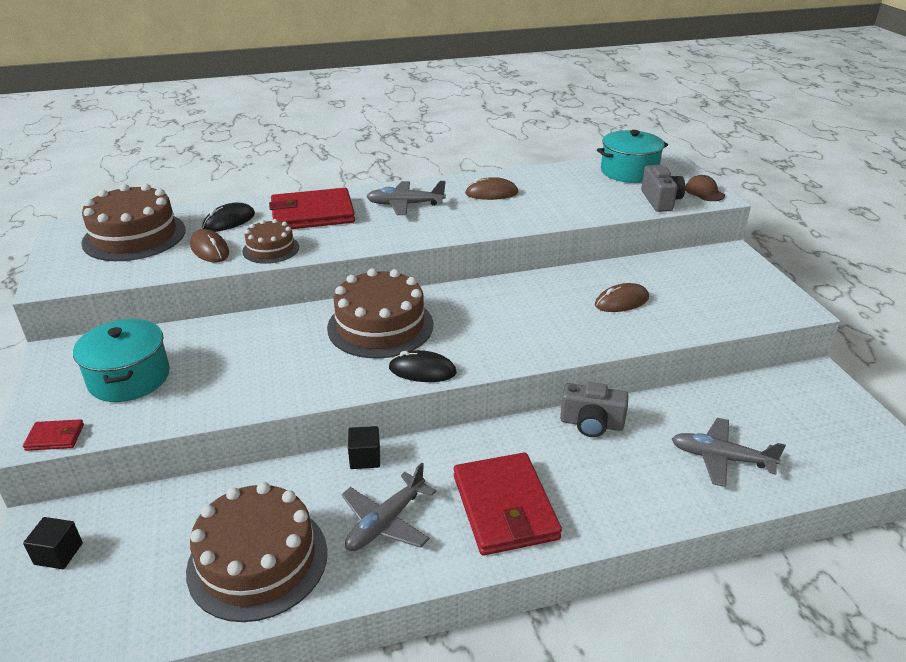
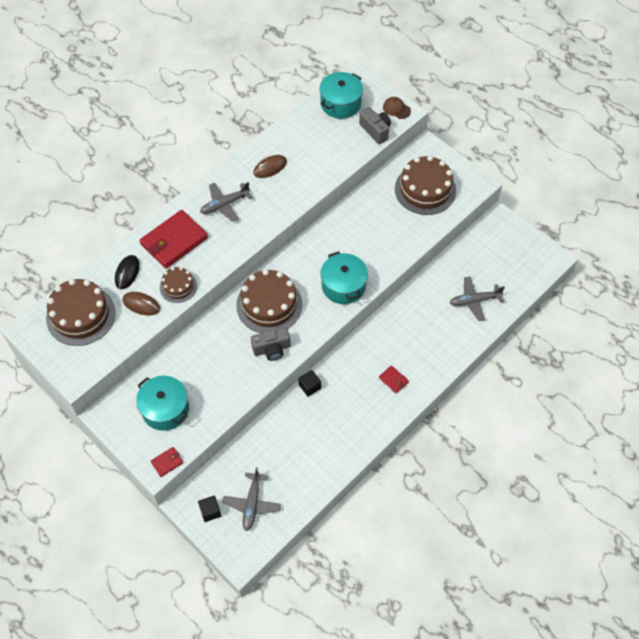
camera: 30 degrees left, 25 degrees up
(258, 560) = (304, 465): brown cake -> brown cake (425, 189)
(385, 522) = (346, 416): grey plane -> grey plane (252, 504)
(422, 370) = (315, 326): black mouse -> none
(503, 343) = (343, 286): none -> turquoise pot
(505, 507) = (393, 380): red wallet -> red wallet, size x0.44
(591, 424) = (405, 309): grey camera -> grey camera (272, 349)
(621, 301) = (386, 221): brown mouse -> none

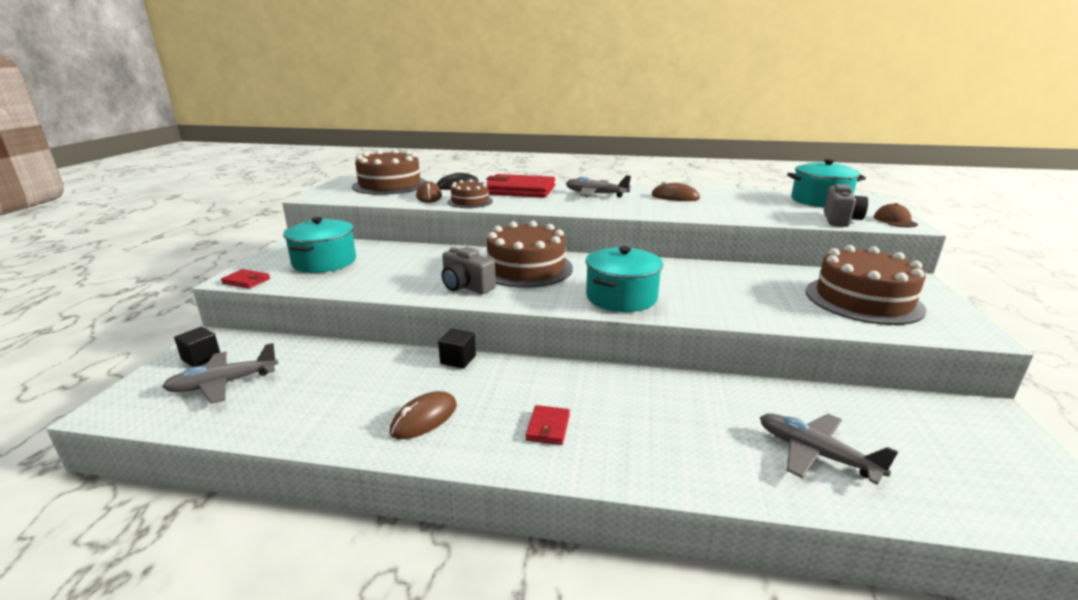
camera: 55 degrees right, 35 degrees down
(352, 424) = (424, 418): none -> brown mouse

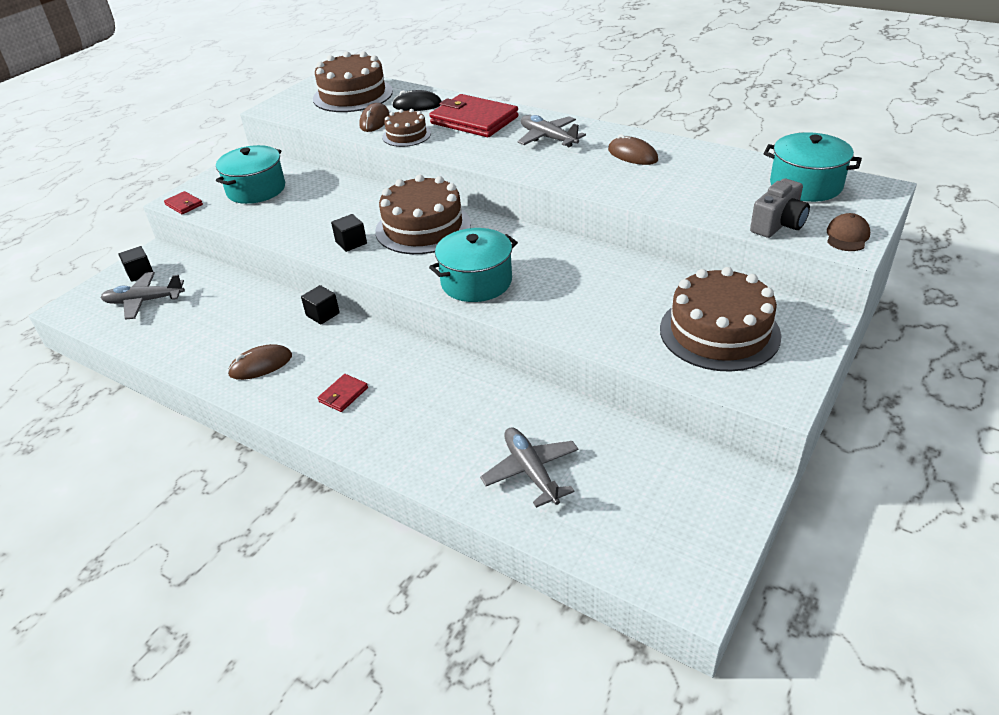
camera: 25 degrees right, 15 degrees up
(466, 286) = (351, 243): grey camera -> black cube

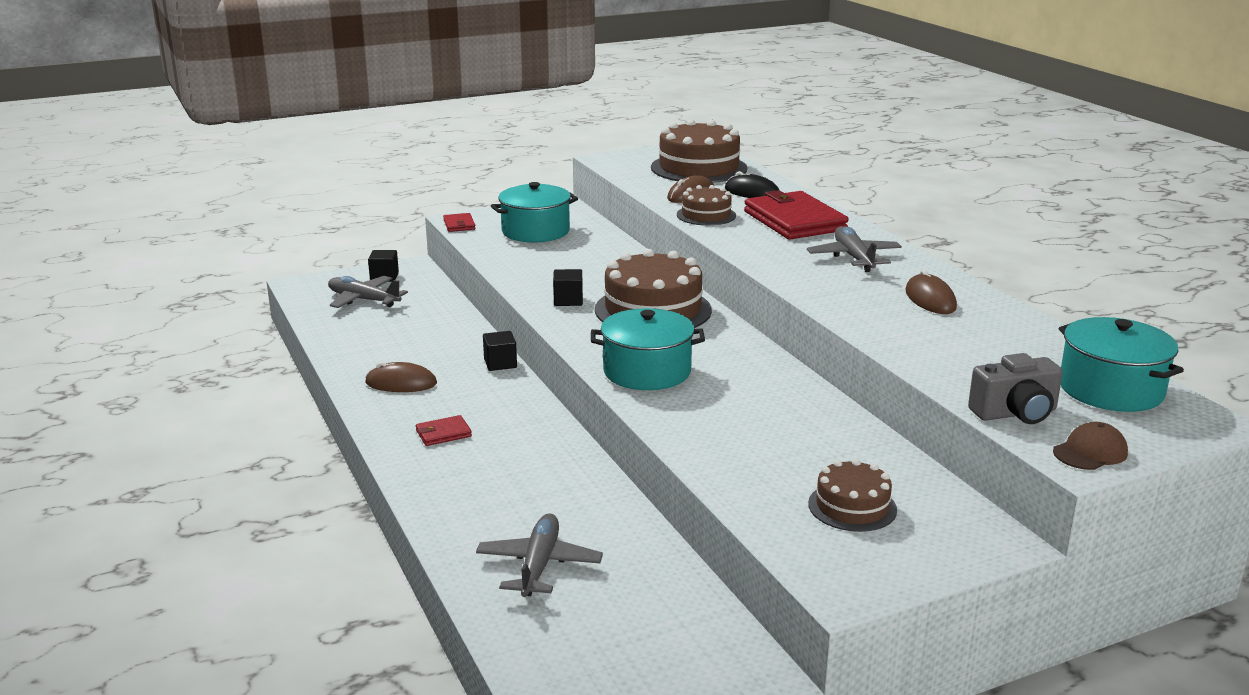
camera: 30 degrees right, 15 degrees down
(719, 332) = (852, 506): brown cake -> brown cake, size x0.55

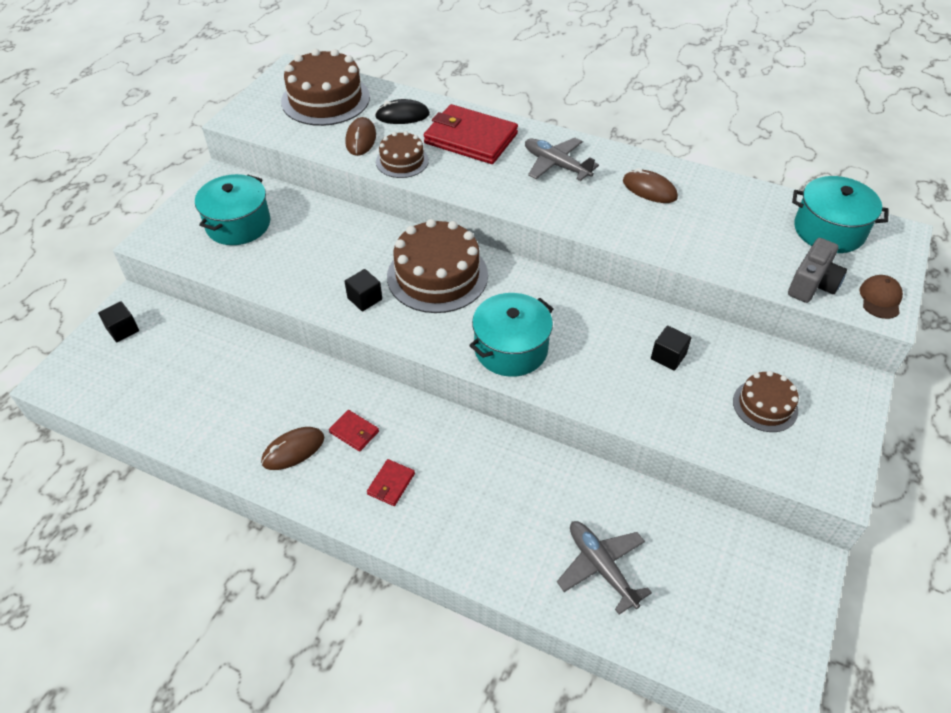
camera: 40 degrees left, 25 degrees up
(363, 300) = (139, 369): grey plane -> none
(459, 225) = (161, 248): red wallet -> red wallet (354, 432)
(500, 363) = (343, 380): black cube -> black cube (668, 356)

